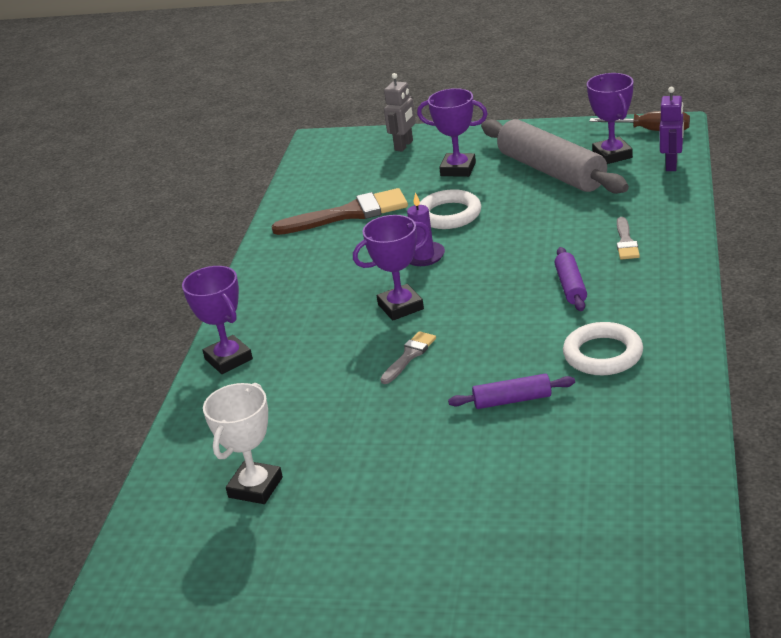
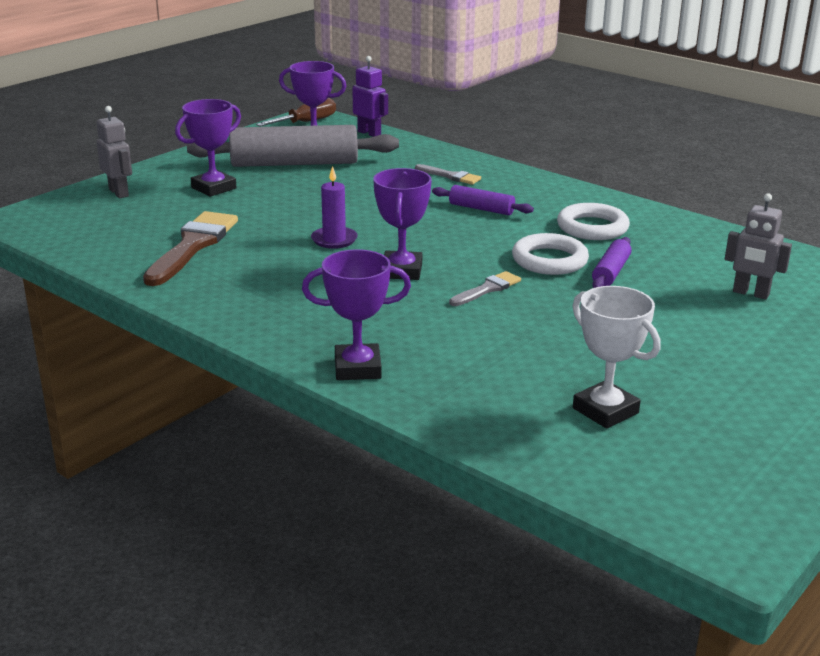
camera: 65 degrees left, 5 degrees down
(409, 356) = (487, 289): grey brush -> grey brush turned 75 degrees clockwise
(449, 214) = (284, 212): white ring -> white ring (549, 260)
(555, 492) = (750, 293): none -> grey robot

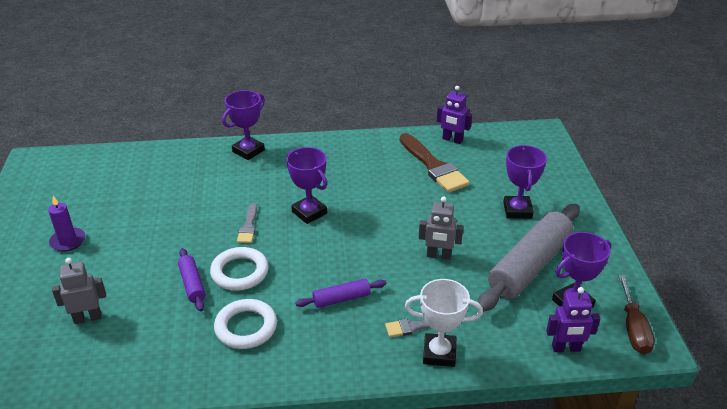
camera: 135 degrees right, 10 degrees up
(111, 256) = (452, 140): none -> purple robot
(119, 193) = (549, 175): grey robot -> grey robot (438, 256)
(334, 240) = (378, 213): purple candle -> purple candle (68, 241)
(605, 410) = (119, 187): white trophy -> white trophy (439, 353)

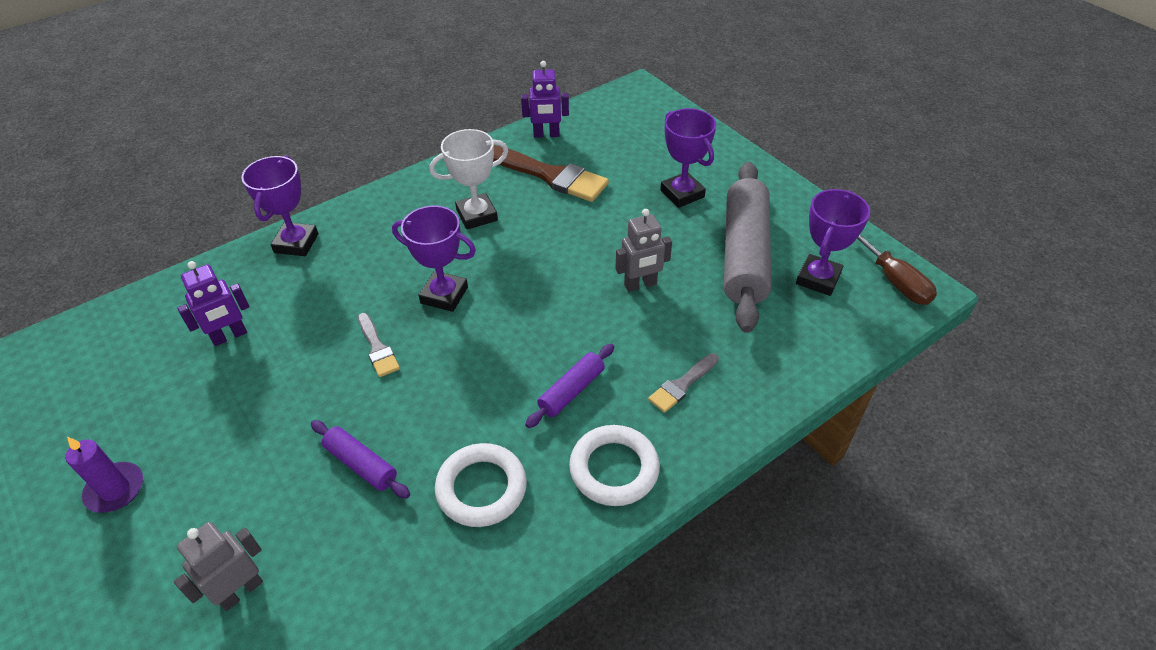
camera: 30 degrees left, 10 degrees up
(240, 272) = (414, 416): white ring -> white ring (614, 469)
(439, 353) = (732, 404): white trophy -> white trophy (477, 215)
(566, 348) = (851, 334): purple robot -> purple robot (229, 336)

